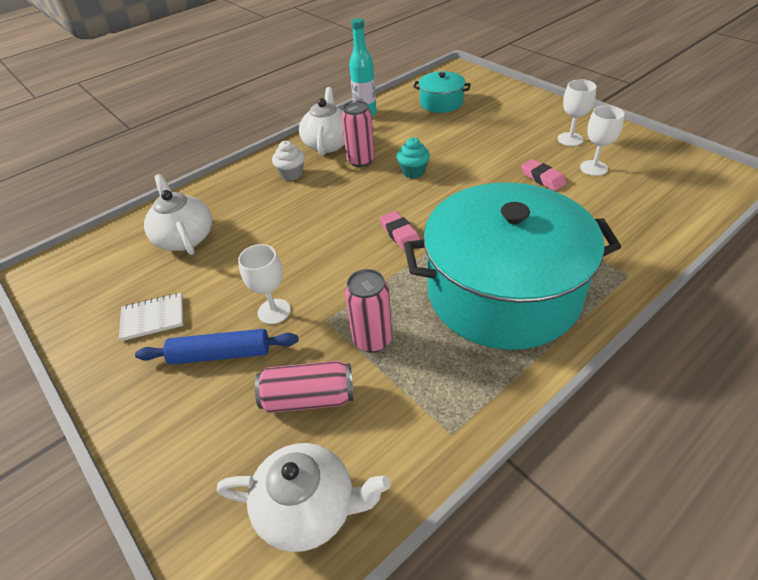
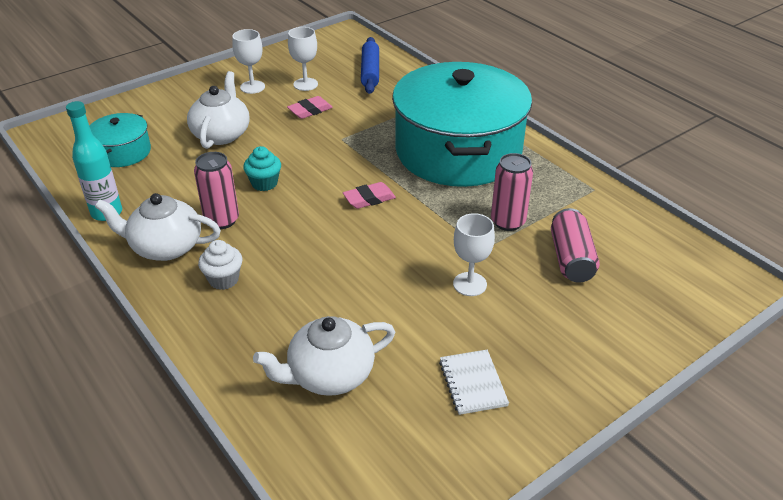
camera: 90 degrees left, 5 degrees down
(220, 354) = (525, 319): blue rolling pin -> blue rolling pin (370, 72)
(309, 508) = (664, 257): white teapot -> white teapot (221, 134)

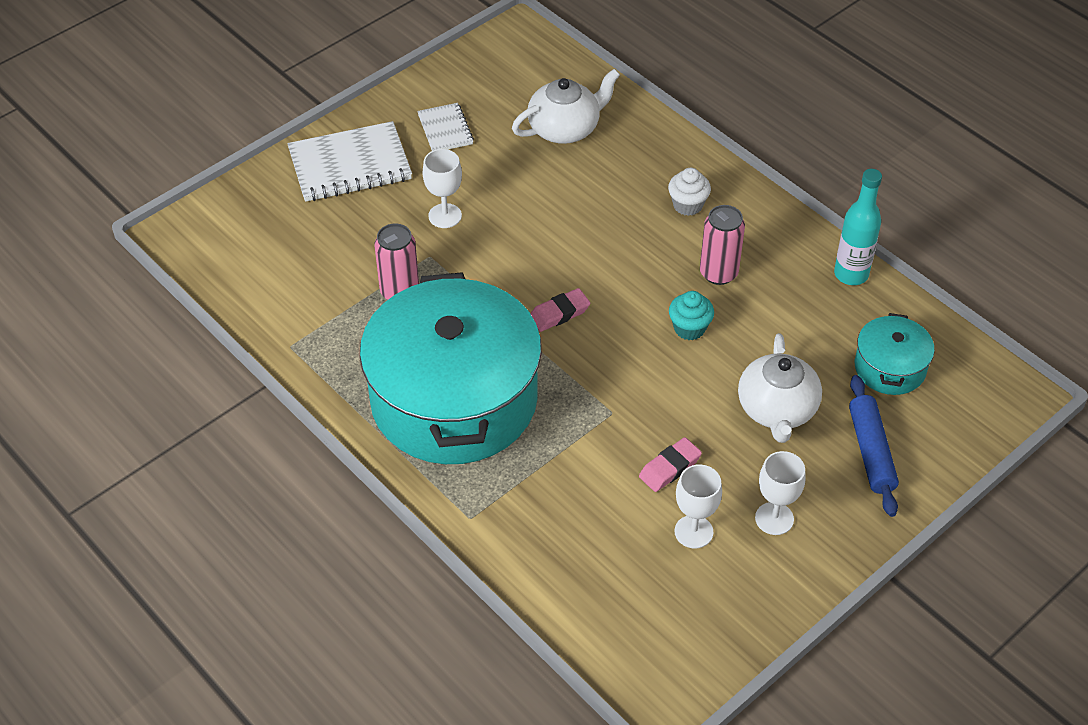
camera: 175 degrees right, 10 degrees up
(165, 247) = (763, 236): white teapot -> none
(370, 72) = (597, 574): blue rolling pin -> blue rolling pin (871, 451)
(571, 258) = (338, 250): pink can -> none
(579, 345) = (350, 165): none -> white notebook

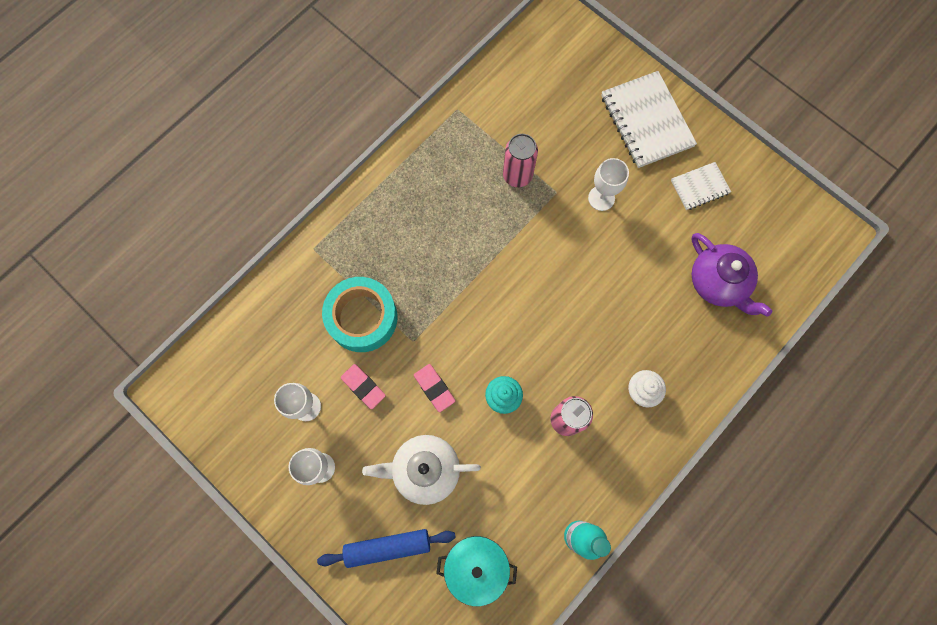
camera: 85 degrees right, 25 degrees up
(454, 399) = (417, 226): turquoise pot -> none
(559, 313) = (508, 294): pink eraser -> pink eraser (434, 388)
(565, 128) = (718, 282): white teapot -> purple teapot
(576, 465) = (362, 318): none -> turquoise tape

